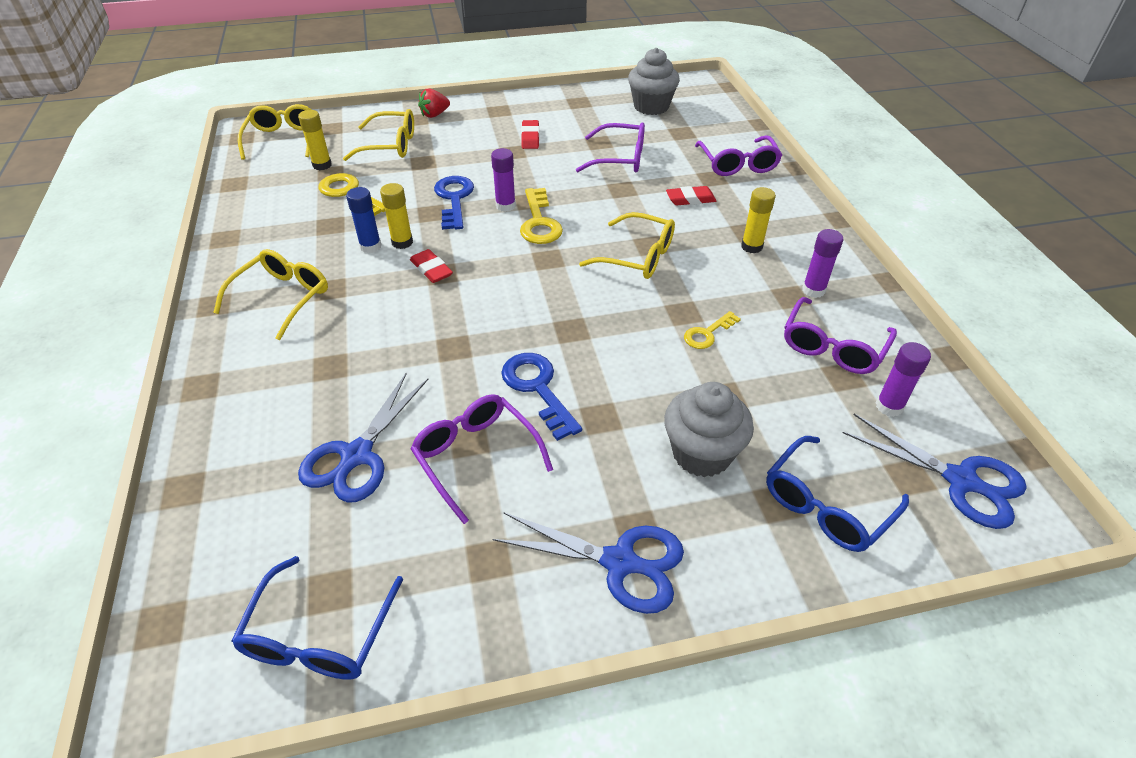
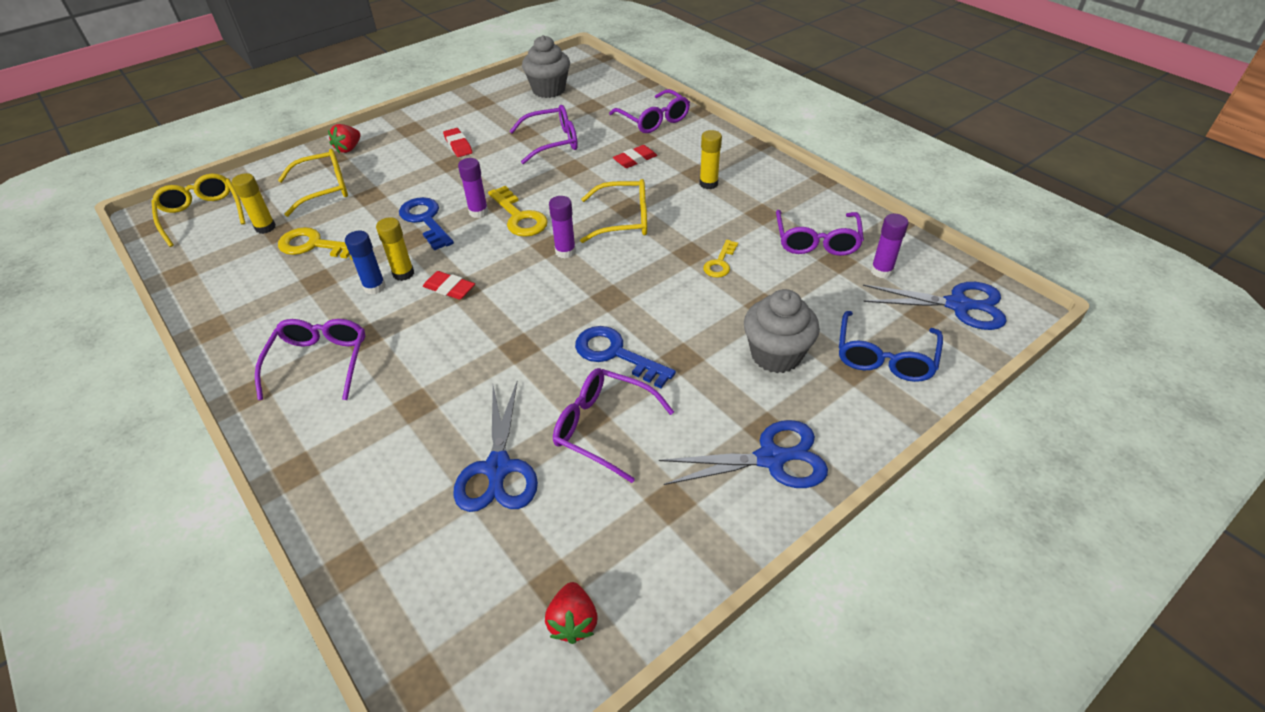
camera: 25 degrees left, 0 degrees up
(282, 298) = (319, 362): yellow glasses -> purple glasses
(319, 635) = (573, 622): blue glasses -> red strawberry
(813, 290) = (776, 203): purple glue stick -> purple glue stick (565, 251)

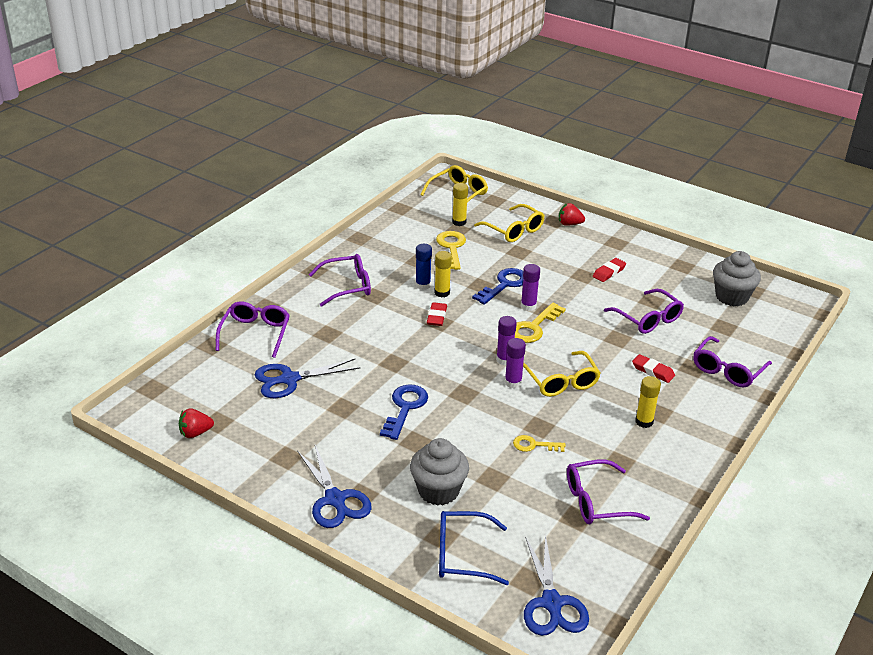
camera: 70 degrees right, 10 degrees down
(603, 427) = (336, 416): purple glasses -> purple glasses (255, 333)
(881, 271) = (575, 548): purple glue stick -> purple glue stick (513, 382)

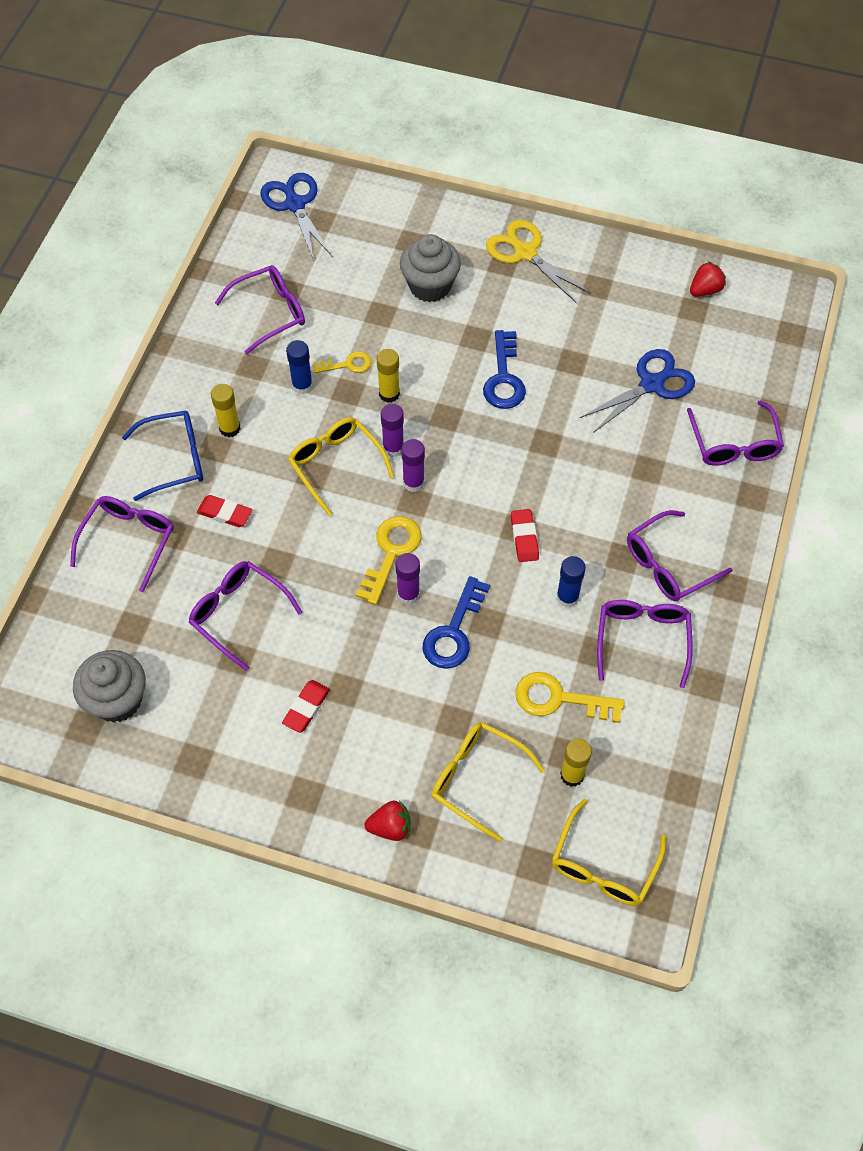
camera: 165 degrees right, 25 degrees up
(335, 500) = (524, 252): blue scissors -> yellow scissors
(386, 260) = (642, 639): none -> purple glasses
(442, 293) = (535, 588): yellow glue stick -> yellow glue stick (389, 394)
(451, 248) = (559, 699): yellow key -> yellow key turned 120 degrees clockwise
(462, 555) = (385, 228): blue glasses -> blue glasses (175, 459)
(577, 438) = (302, 385): none -> blue glue stick

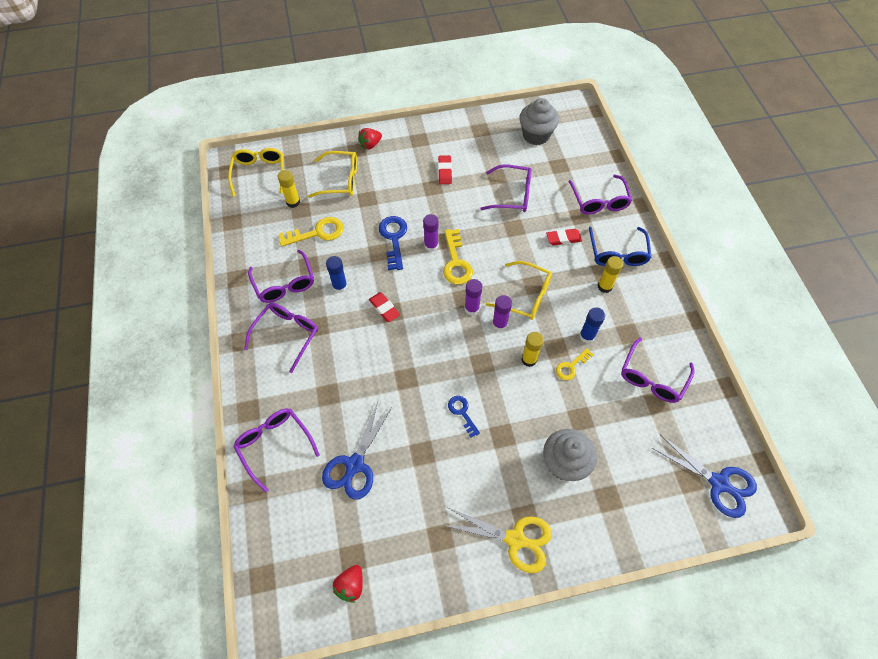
camera: 150 degrees right, 0 degrees up
(175, 459) = (617, 253): blue glasses -> blue glasses turned 45 degrees counterclockwise
(504, 378) = (462, 413): blue key -> blue key, size x0.61

